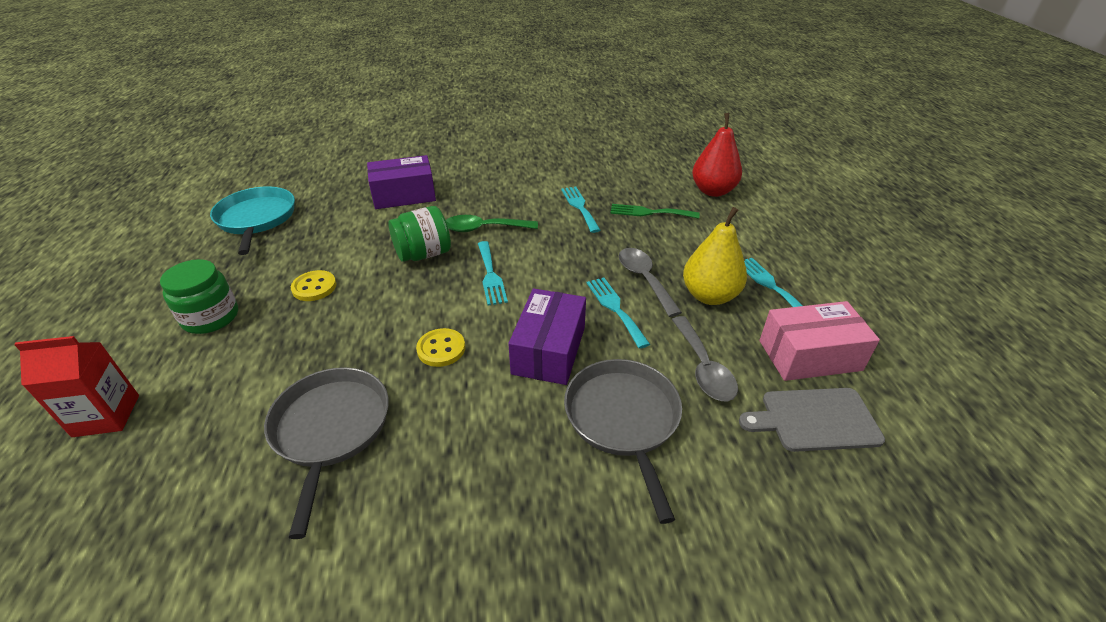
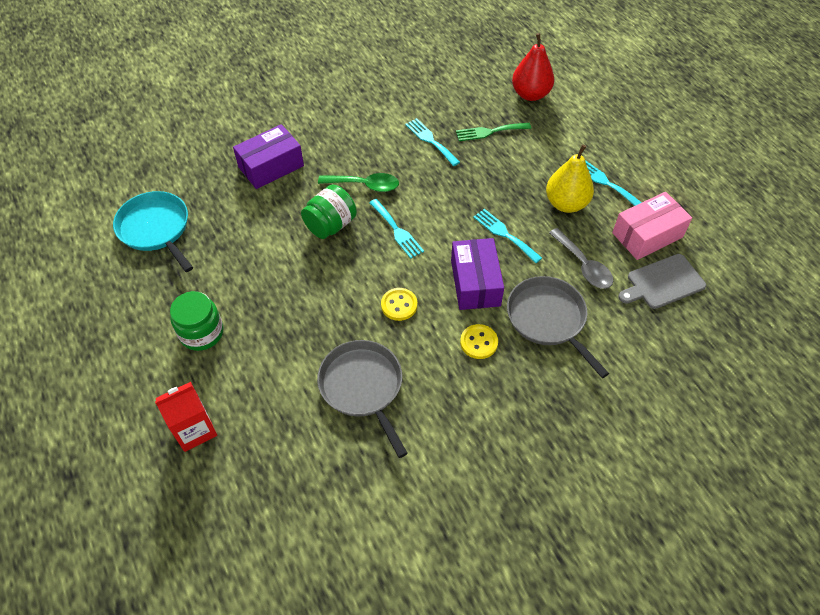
camera: 20 degrees left, 15 degrees up
(314, 287) = (264, 282): yellow button -> yellow button (479, 342)
(484, 229) = (364, 185): green spoon -> green spoon turned 150 degrees counterclockwise
(644, 279) = (514, 202): grey spoon -> none

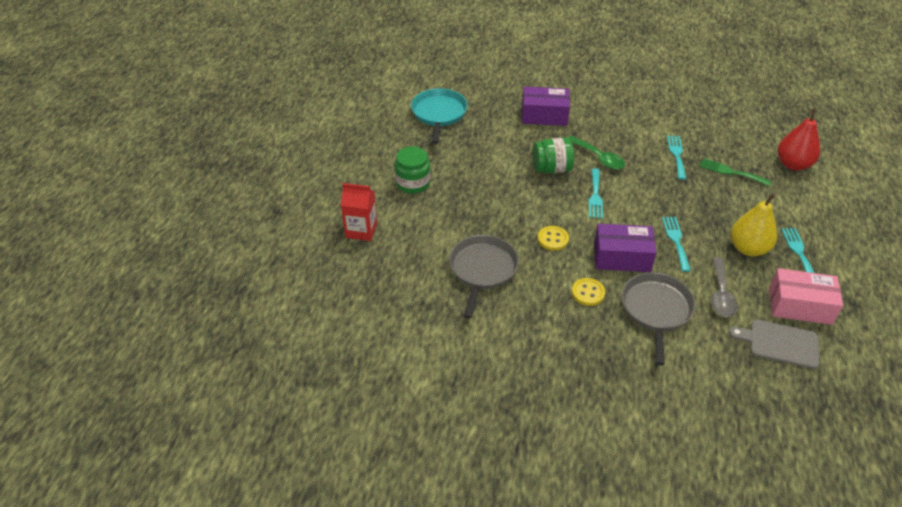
camera: 40 degrees right, 10 degrees down
(475, 283) = (622, 257): purple box -> purple box turned 60 degrees clockwise

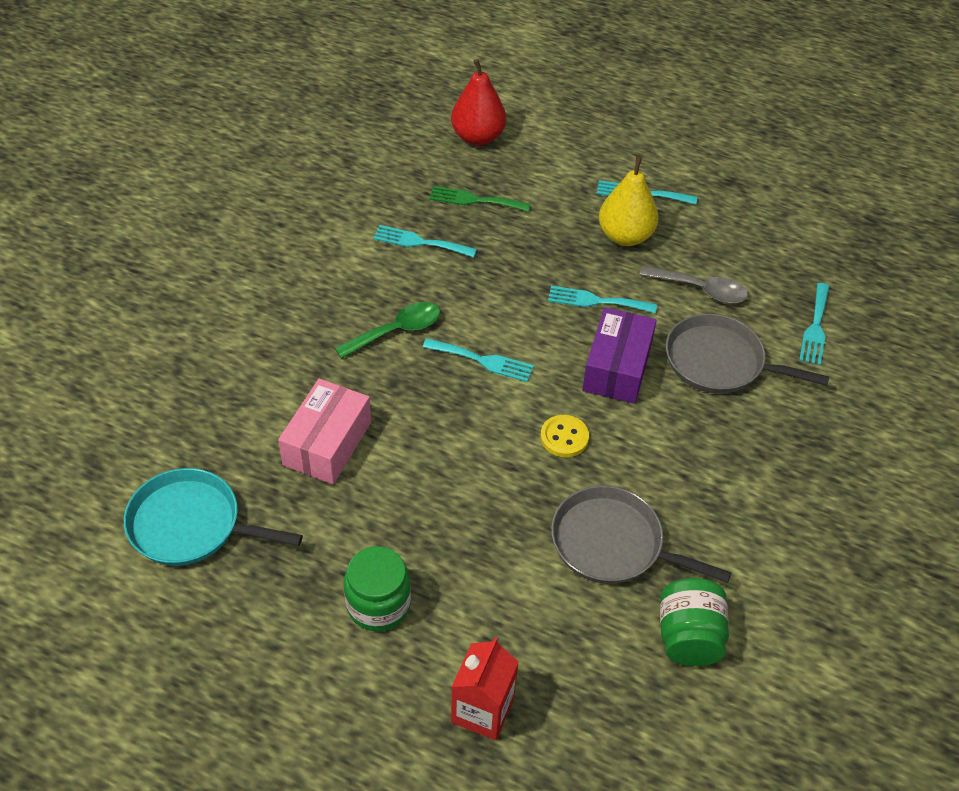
camera: 80 degrees left, 5 degrees up
(544, 115) = (261, 370): purple box -> none
(551, 169) = (403, 397): green jar -> green jar (688, 637)
(588, 293) = (679, 425): yellow button -> none
(723, 366) = (815, 327): none -> turquoise fork
(731, 172) = (474, 200): green fork -> green fork turned 60 degrees clockwise
(780, 343) = (784, 265): grey cutting board -> none
(800, 306) = (728, 226): pink box -> pink box (327, 443)

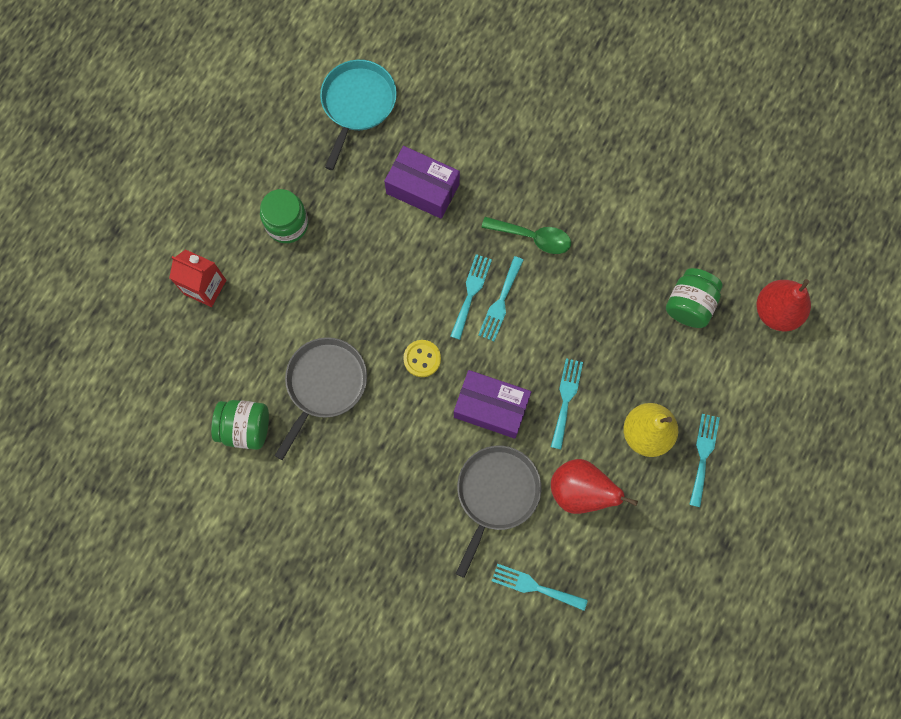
camera: 95 degrees right, 25 degrees up
(327, 443) = (422, 189): pink box -> purple box
(396, 331) = (532, 237): green spoon -> green spoon turned 45 degrees counterclockwise
(420, 242) = (634, 257): turquoise fork -> turquoise fork (471, 293)
(474, 200) = (689, 305): green fork -> green jar
(700, 289) = (580, 491): grey spoon -> red pear

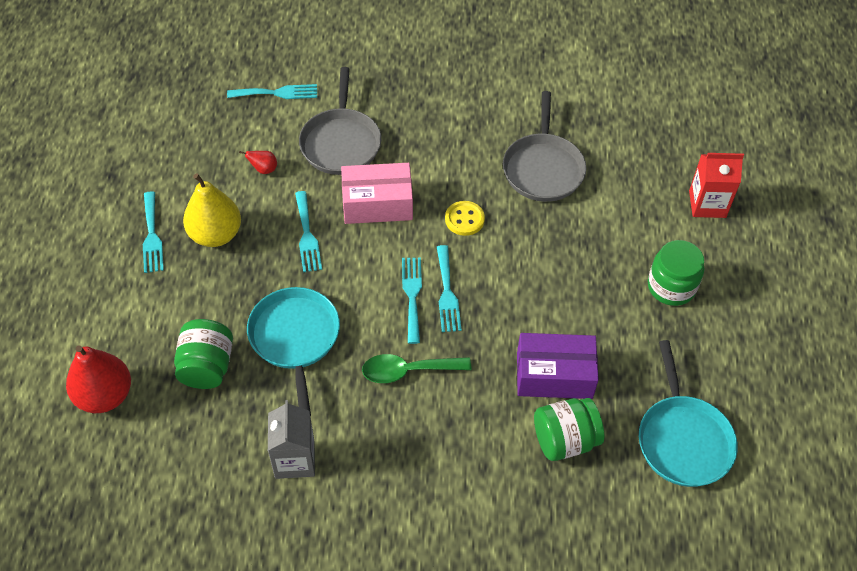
camera: 155 degrees right, 20 degrees down
(245, 428) = (590, 114): green jar -> green jar (565, 440)
(491, 407) = (377, 204): purple box -> pink box
(580, 491) = (264, 169): red pear -> red pear, size x0.44
(611, 302) = (295, 338): none -> turquoise pan
(645, 202) = (294, 459): none -> grey carton

